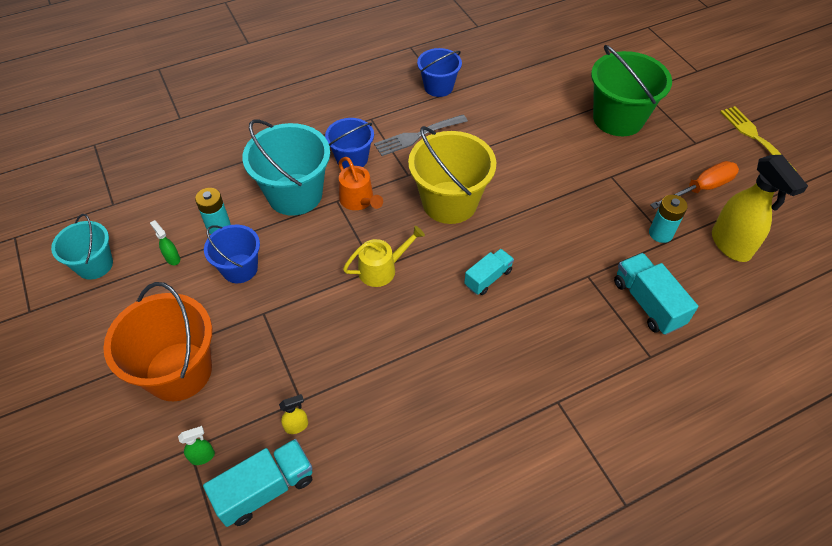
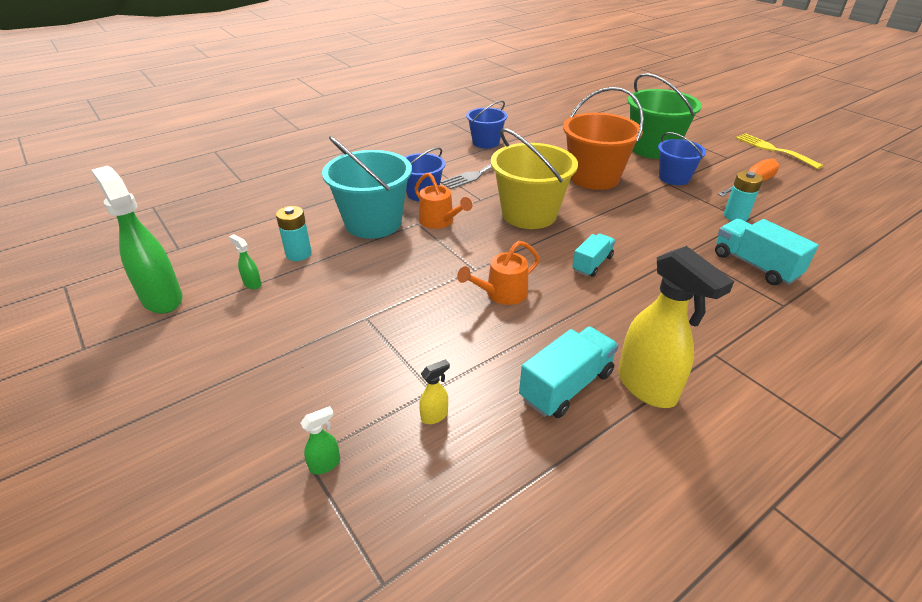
camera: 10 degrees left, 15 degrees down
(94, 265) = (162, 298): turquoise bucket -> green spray bottle
(179, 371) = (277, 382): orange bucket -> orange bucket (594, 177)
(240, 268) = (329, 284): blue bucket -> blue bucket (674, 178)
(265, 489) = (415, 488): turquoise truck -> turquoise truck (566, 386)
(382, 269) = (482, 268): yellow watering can -> none
(391, 303) = (502, 293): none -> orange watering can
(731, 245) = (802, 218): yellow spray bottle -> yellow spray bottle (647, 387)

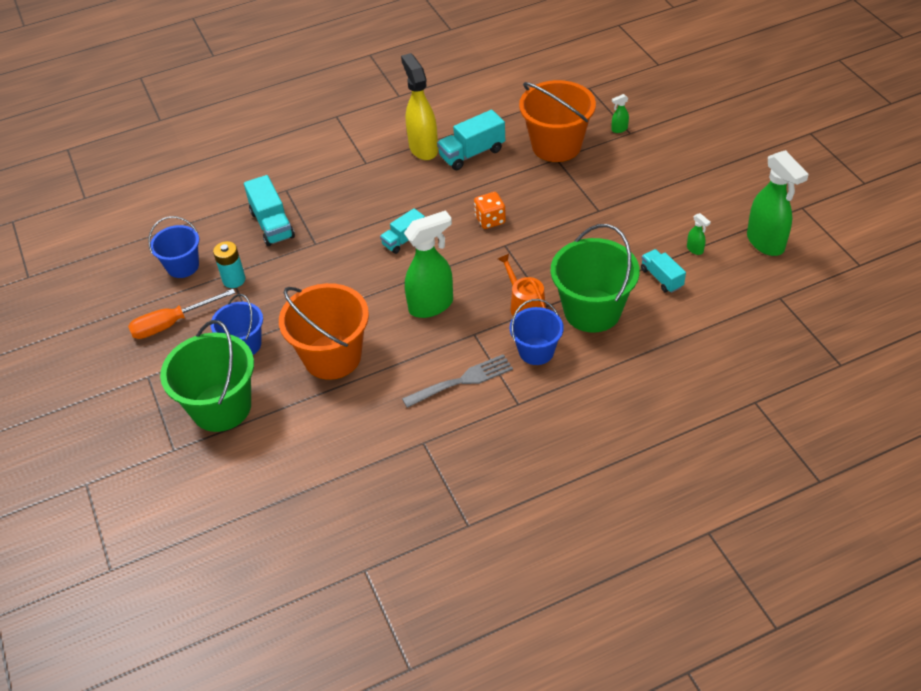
camera: 165 degrees left, 10 degrees up
(298, 254) = (661, 278): turquoise battery -> turquoise truck
(373, 223) = (592, 311): turquoise bucket -> green bucket
(435, 416) = (556, 145): yellow spray bottle -> orange bucket
(486, 142) = (432, 452): blue bucket -> blue bucket (183, 266)
(502, 293) = (490, 220): orange watering can -> orange dice
(529, 214) = (432, 305): yellow bucket -> green spray bottle
(773, 150) = (77, 385): yellow fork -> none

